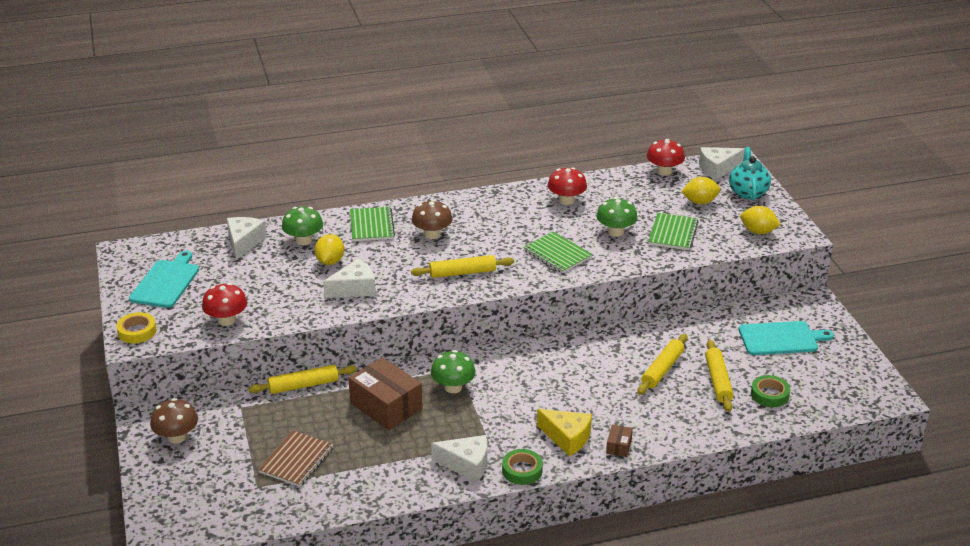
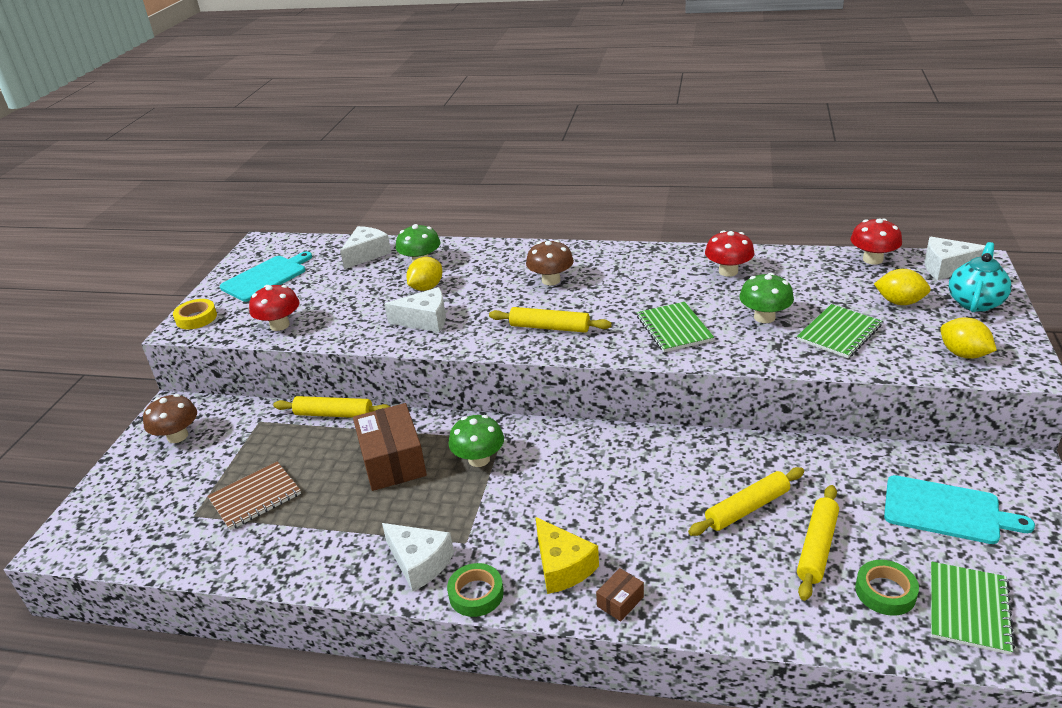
camera: 30 degrees right, 0 degrees up
(371, 226) = (497, 260): green notebook -> green notebook (968, 609)

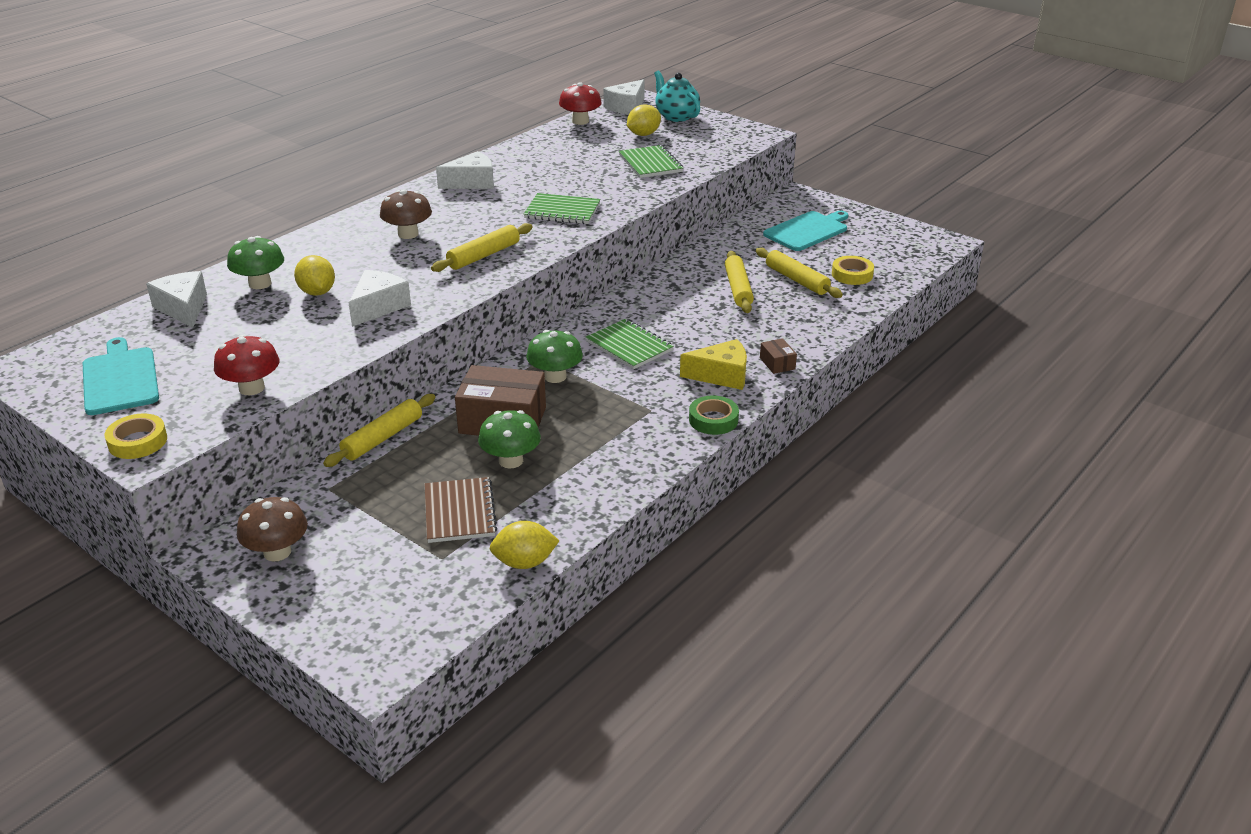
camera: 65 degrees left, 0 degrees up
(419, 563) = (652, 438): white cheese -> white cheese (472, 182)
(728, 271) = (515, 167): red mushroom -> none
(764, 317) = (596, 178): green mushroom -> green mushroom (511, 461)
(885, 592) = (852, 275): green tape -> yellow tape
(963, 354) = (723, 141): yellow lemon -> yellow lemon (524, 563)
(968, 609) = (885, 258): green notebook -> green notebook (629, 346)

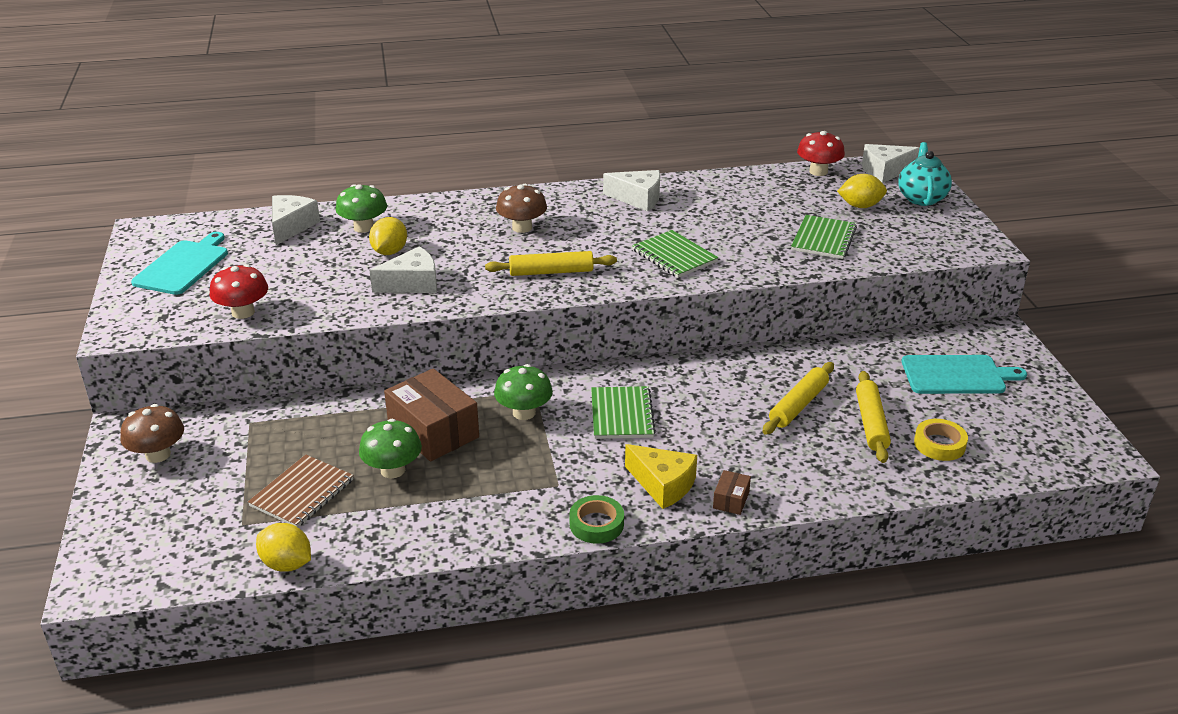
camera: 40 degrees right, 0 degrees up
(138, 442) = (128, 320): yellow tape -> none
(383, 438) = (335, 400): yellow rolling pin -> none

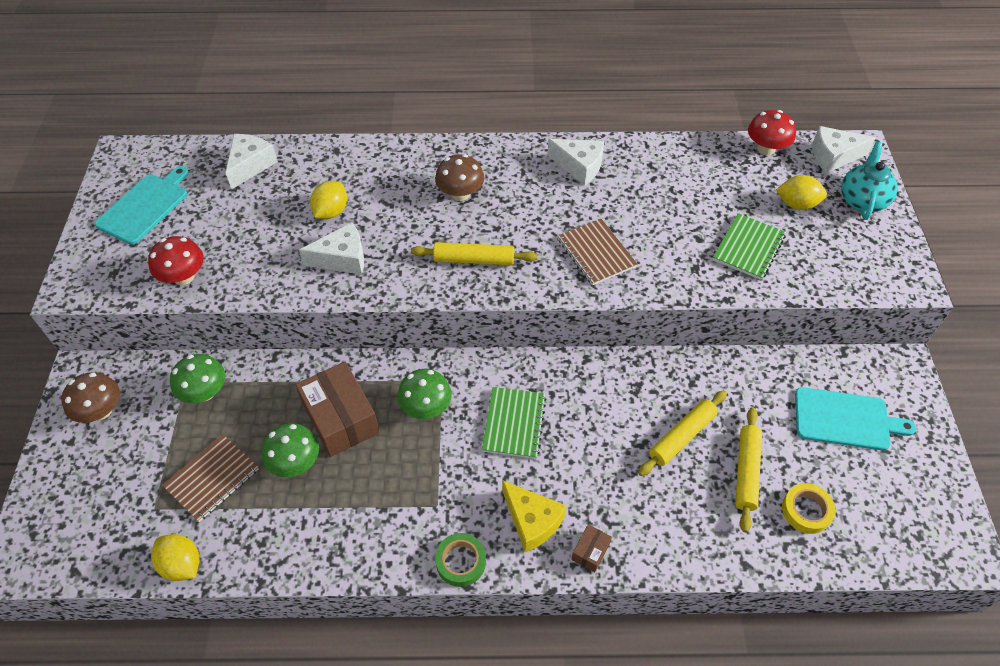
camera: 10 degrees right, 20 degrees up
(363, 227) = (315, 175): green mushroom -> green mushroom (205, 392)
(674, 256) = (596, 253): green notebook -> brown notebook

